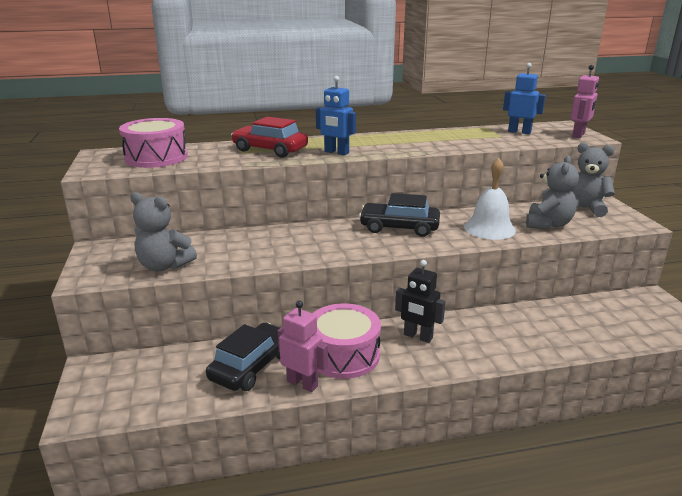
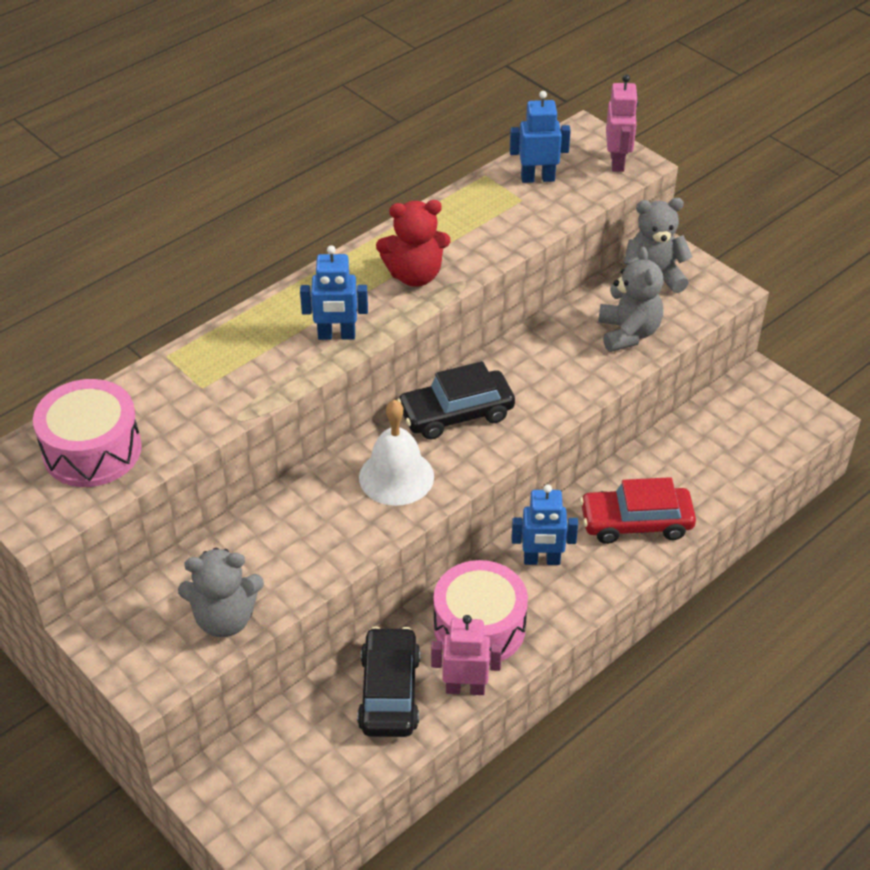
camera: 30 degrees left, 20 degrees up
(270, 150) = (237, 364): red car -> red car (636, 523)
(407, 145) = (415, 275): none -> red teddy bear
(418, 336) = (541, 560): black robot -> blue robot
(489, 228) = (565, 370): white bell -> white bell (396, 477)

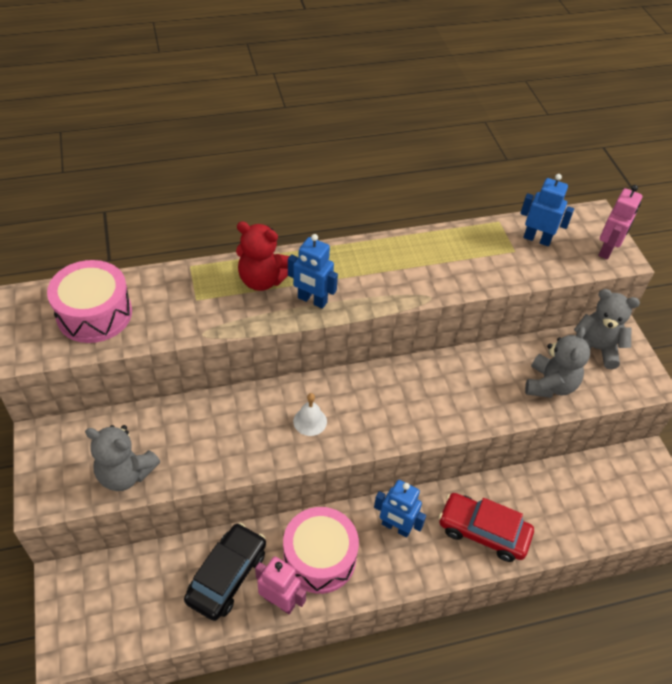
camera: 25 degrees right, 5 degrees up
(396, 477) = (310, 421): white bell -> white bell, size x0.57
(415, 275) = (398, 277): red teddy bear -> red teddy bear (262, 280)
(456, 414) = (383, 392): black car -> none

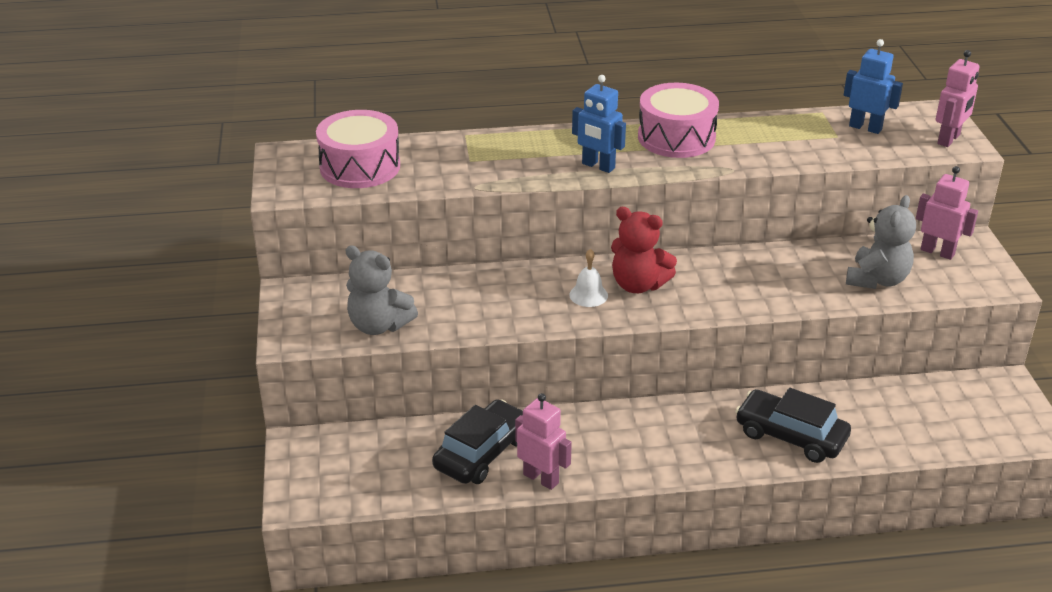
camera: 10 degrees right, 15 degrees down
(262, 280) = (544, 148): red teddy bear -> red teddy bear (638, 285)
(319, 557) = (591, 445): pink drum -> pink drum (676, 137)
(396, 527) = (684, 425): blue robot -> none
(483, 532) = (790, 436): red car -> black car
(595, 348) = (937, 252): grey teddy bear -> pink robot

